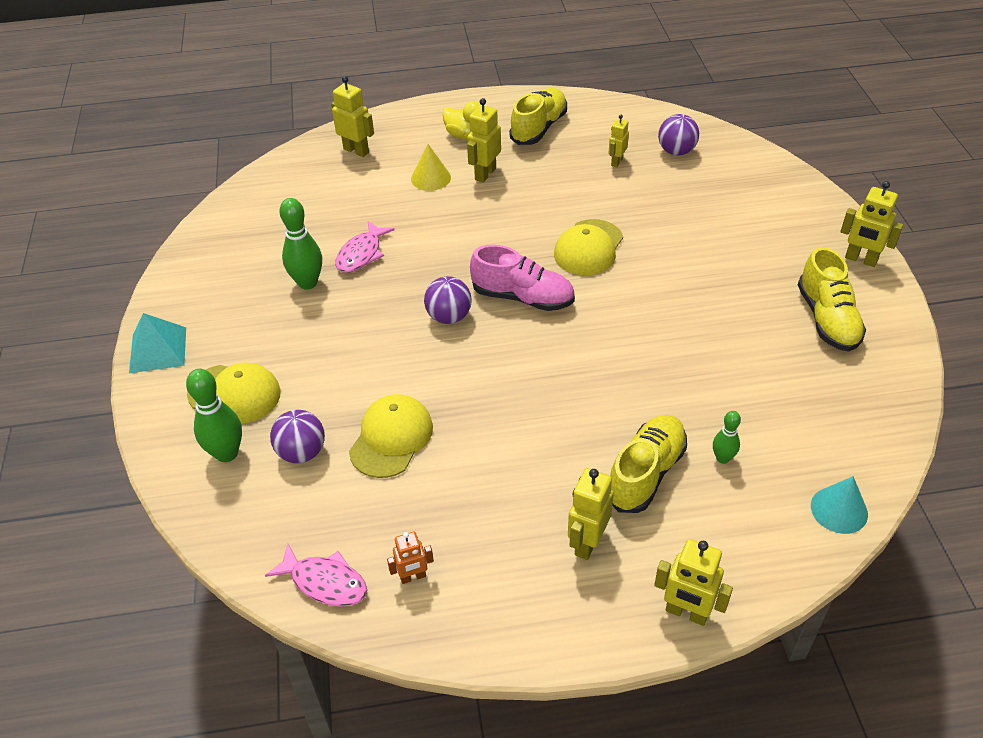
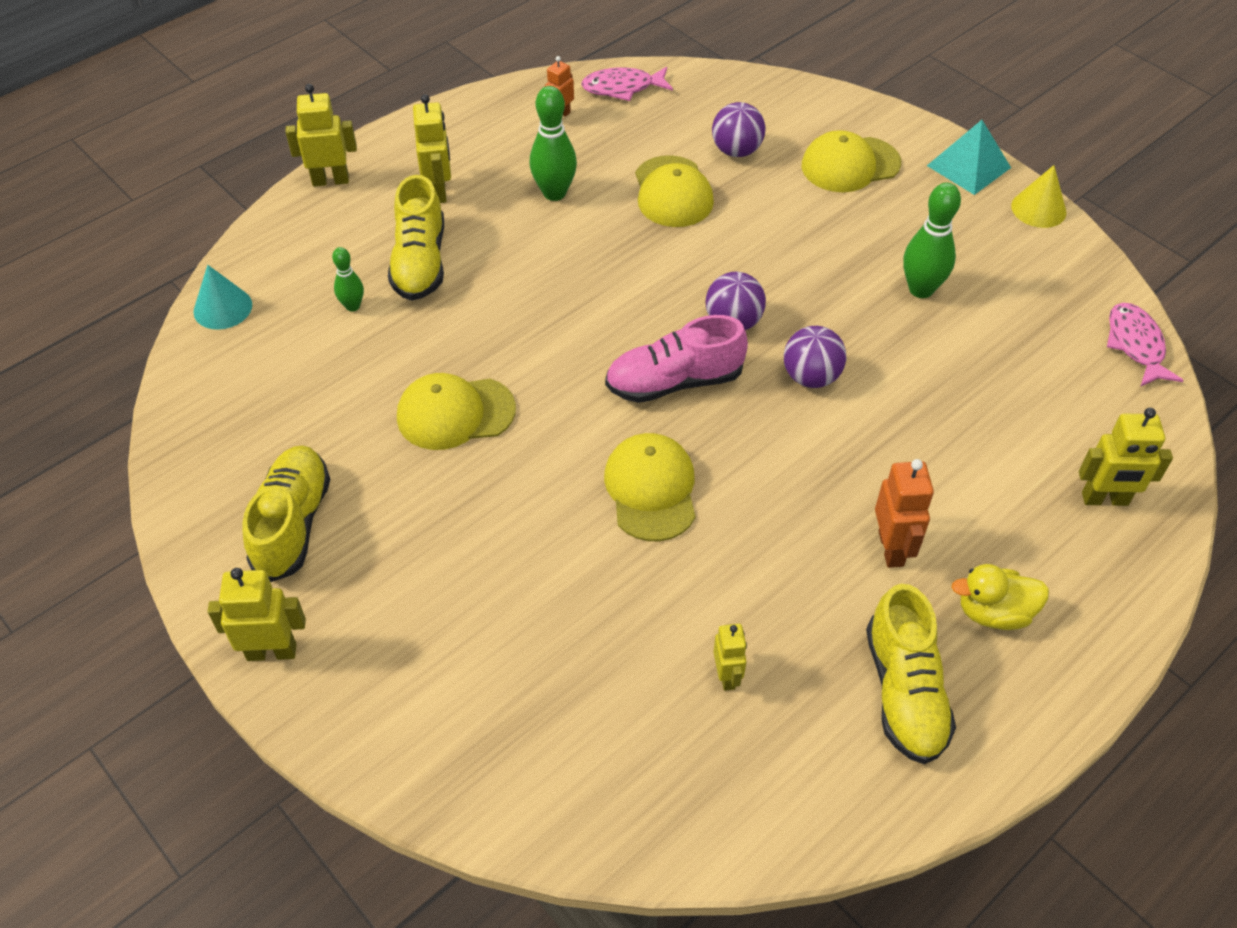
camera: 145 degrees right, 5 degrees up
(227, 453) = (796, 124): green bowling pin -> green bowling pin (554, 193)
(361, 254) = (907, 349): pink fish -> pink fish (1135, 345)
(430, 178) = (954, 502): yellow cone -> yellow cone (1038, 209)
(485, 174) = (891, 548): yellow robot -> orange robot
(676, 151) = (651, 755): purple ball -> purple ball (811, 377)
(684, 340) = (455, 413): none -> yellow cap
(827, 319) = (293, 523): yellow shoe -> yellow shoe turned 45 degrees clockwise

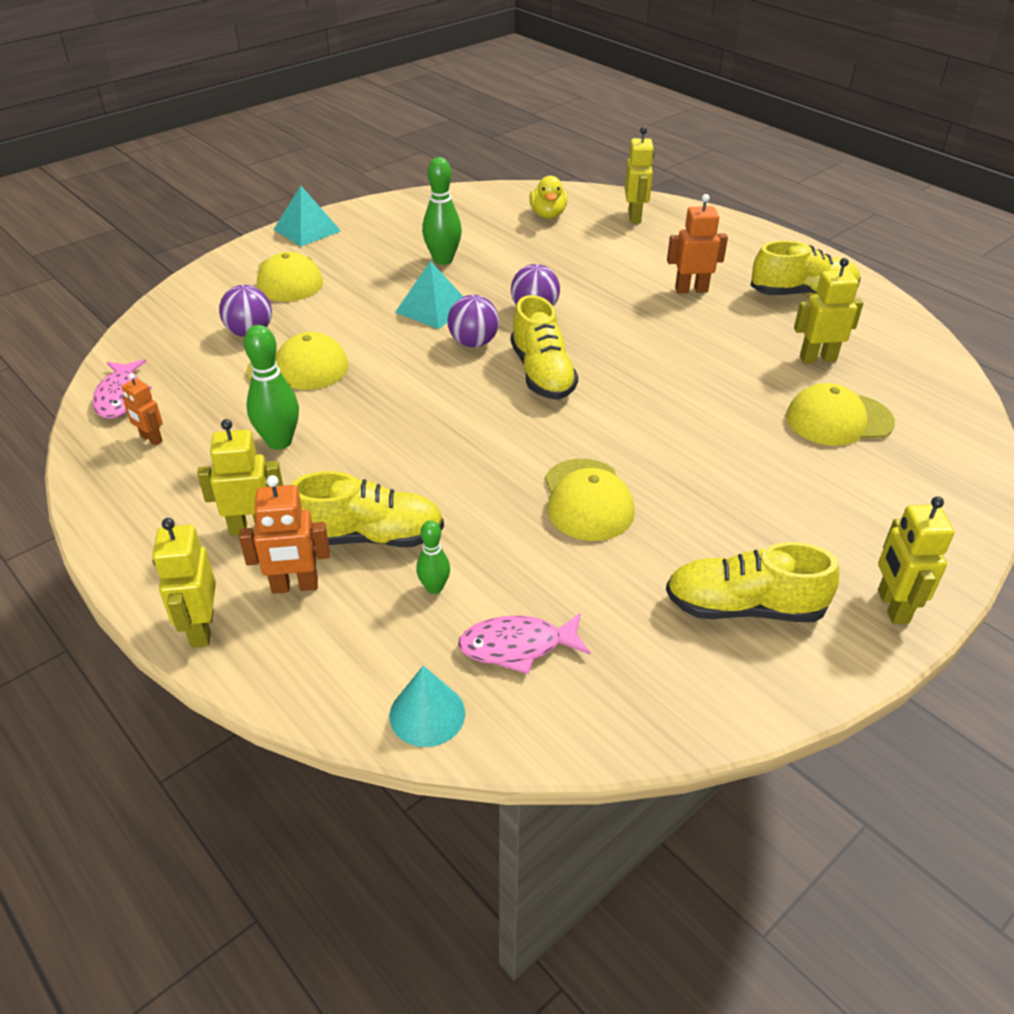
camera: 90 degrees left, 10 degrees down
(367, 224) = (295, 586): none -> orange robot
(651, 489) = (658, 387): yellow cap -> yellow cap (838, 420)
(674, 382) = (542, 374): pink shoe -> yellow shoe
(727, 676) = (817, 358): yellow robot -> yellow robot, size x1.56
(803, 285) = (432, 308): none -> turquoise pyramid
(993, 613) = (732, 259): yellow duck -> yellow duck (548, 215)
(1038, 209) = (363, 209): yellow cone -> none
(1135, 345) = (502, 192): pink fish -> pink fish (517, 646)

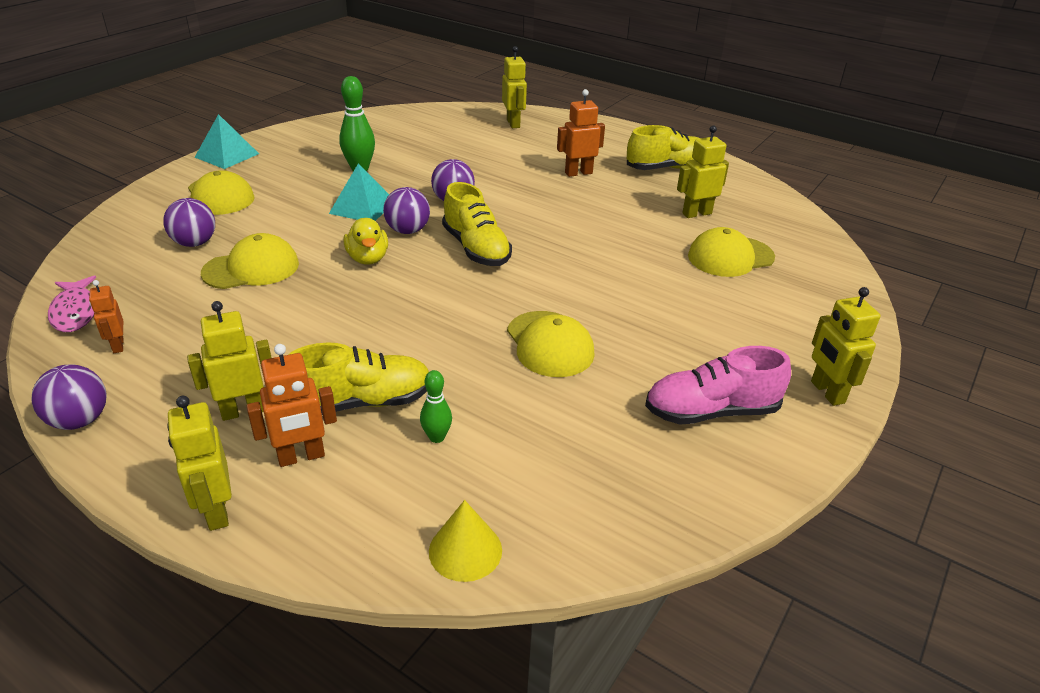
camera: 15 degrees left, 5 degrees down
(100, 514) = (79, 420): none -> purple ball
(151, 439) = (118, 345): orange robot -> orange robot turned 45 degrees clockwise
(279, 442) = (250, 332): green bowling pin -> none
(427, 714) = (465, 550): turquoise cone -> yellow cone
(517, 646) = (529, 476): pink fish -> none
(548, 215) = (440, 127): yellow duck -> yellow duck (368, 258)
(743, 607) = (711, 411): yellow shoe -> pink shoe

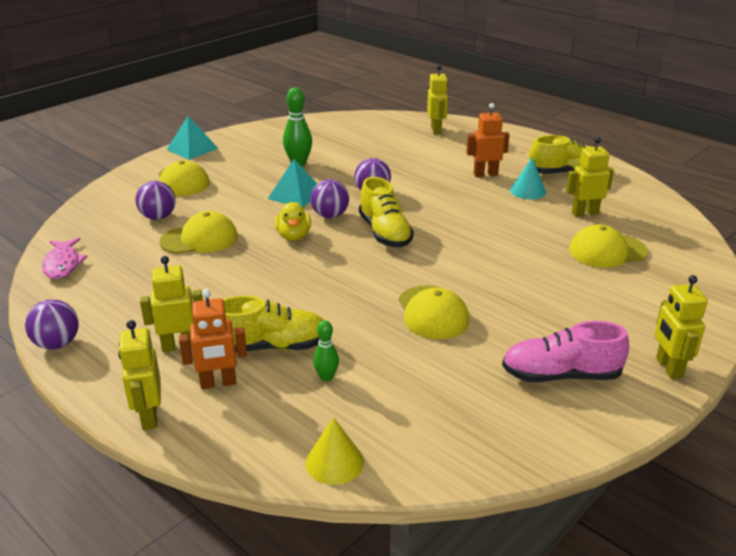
camera: 10 degrees right, 5 degrees down
(118, 345) = (91, 291): orange robot -> none
(629, 190) = (528, 191): none -> turquoise cone

